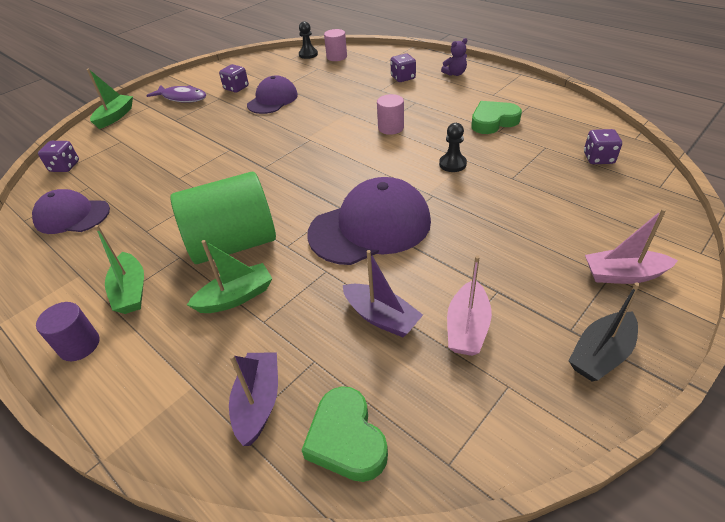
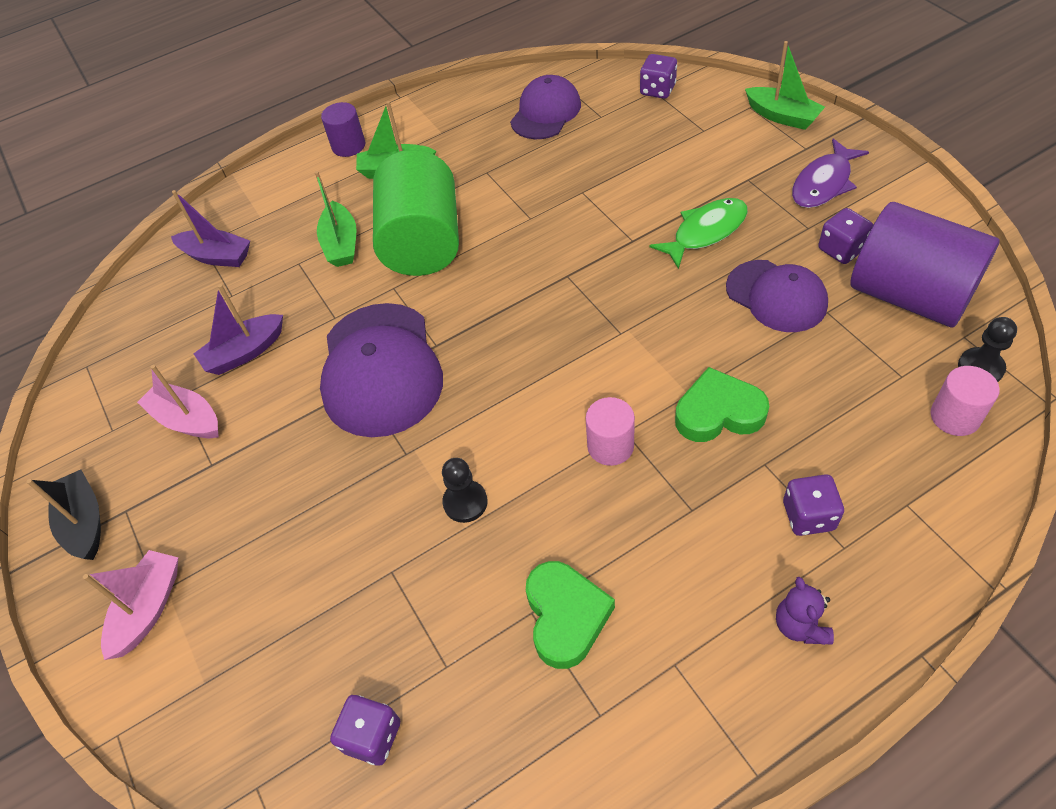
camera: 110 degrees right, 10 degrees up
(222, 126) = (705, 232): none -> green fish
(267, 70) = (909, 295): none -> purple cylinder
(346, 439) = (149, 307): green heart -> green heart (718, 412)

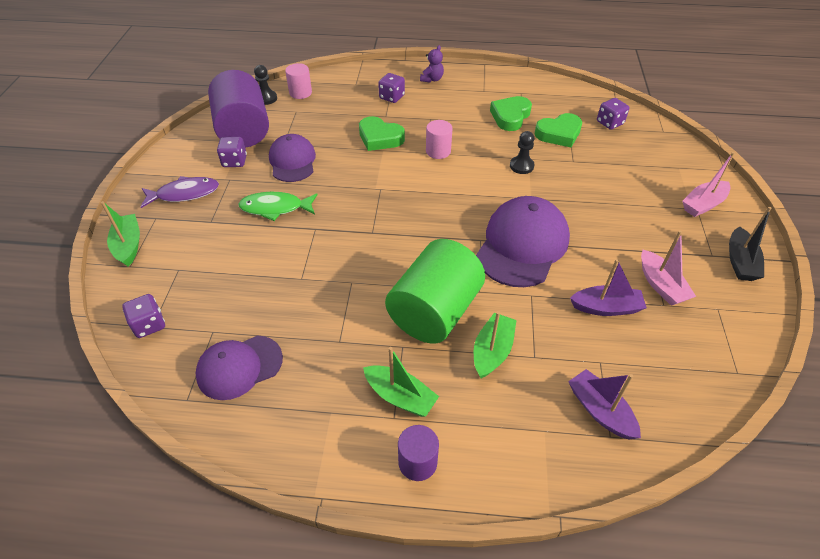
camera: 150 degrees left, 5 degrees down
(451, 628) = (559, 134): none -> green heart

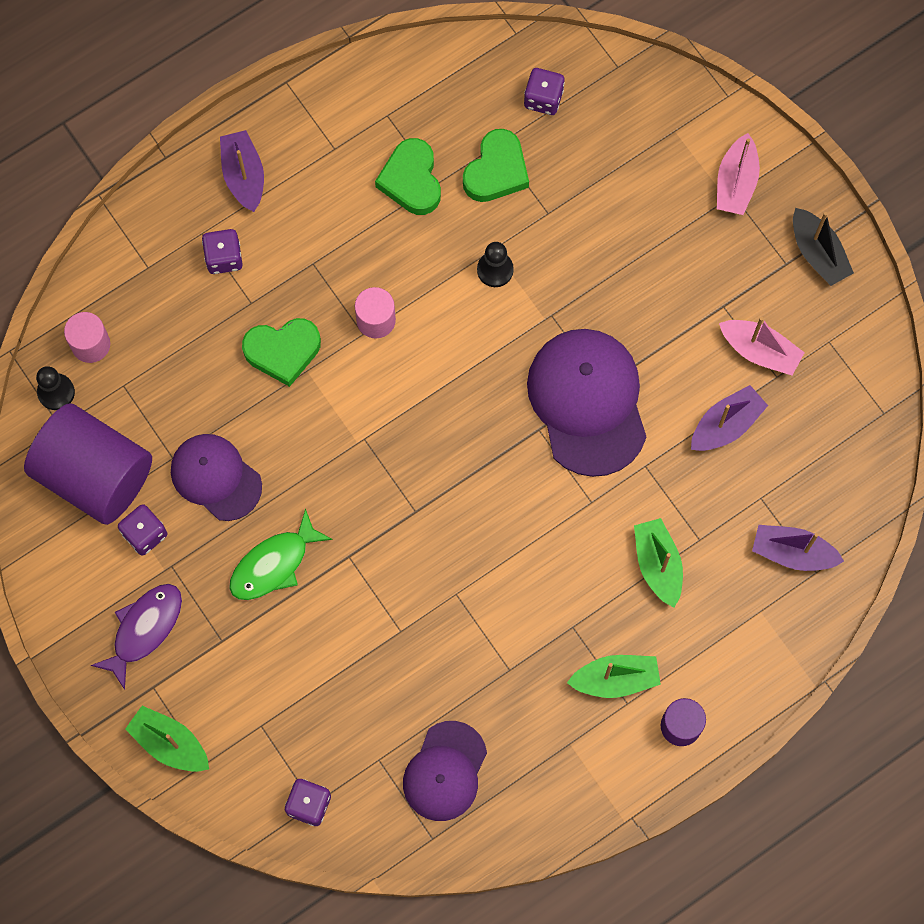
camera: 40 degrees left, 25 degrees up
(432, 79) = (244, 175): purple teddy bear -> purple boat
(434, 311) = (569, 562): green cylinder -> none

